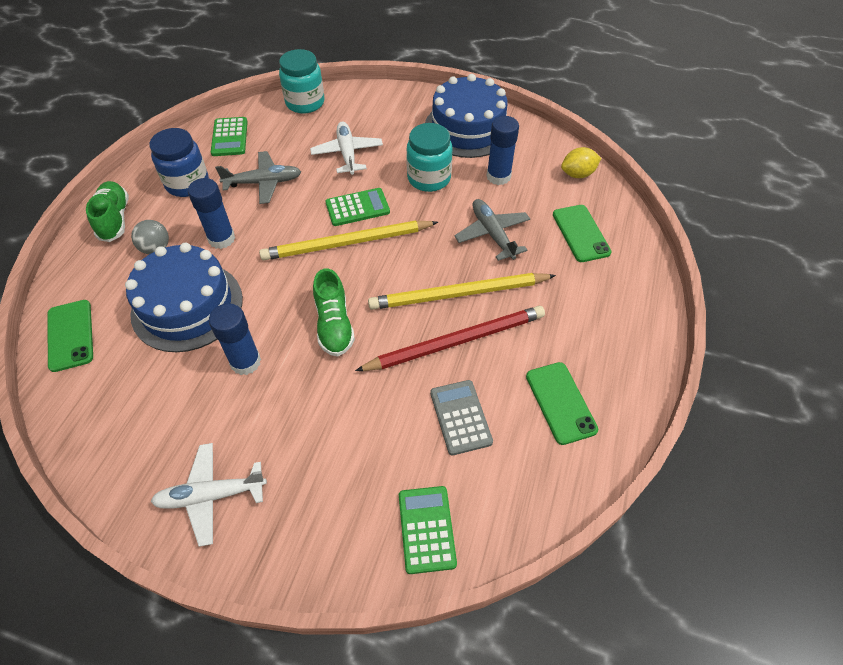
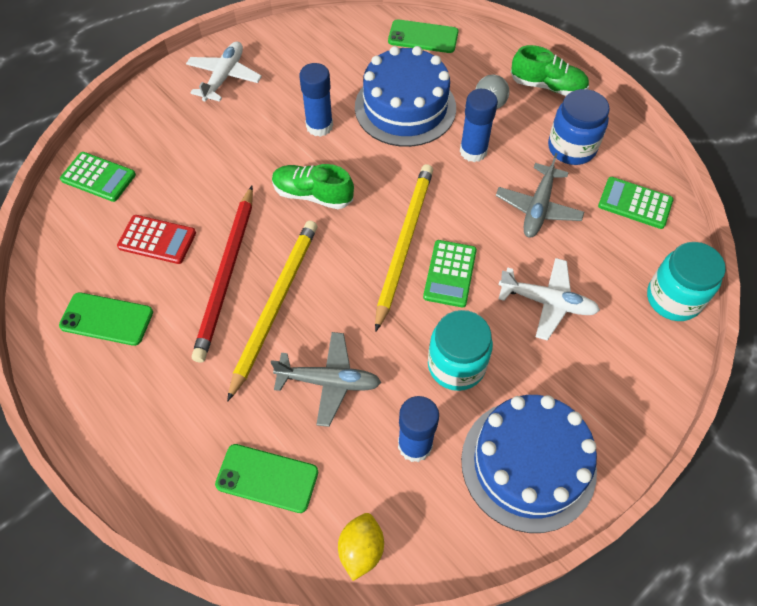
camera: 120 degrees right, 5 degrees up
(460, 417) = (157, 240): grey calculator -> red calculator

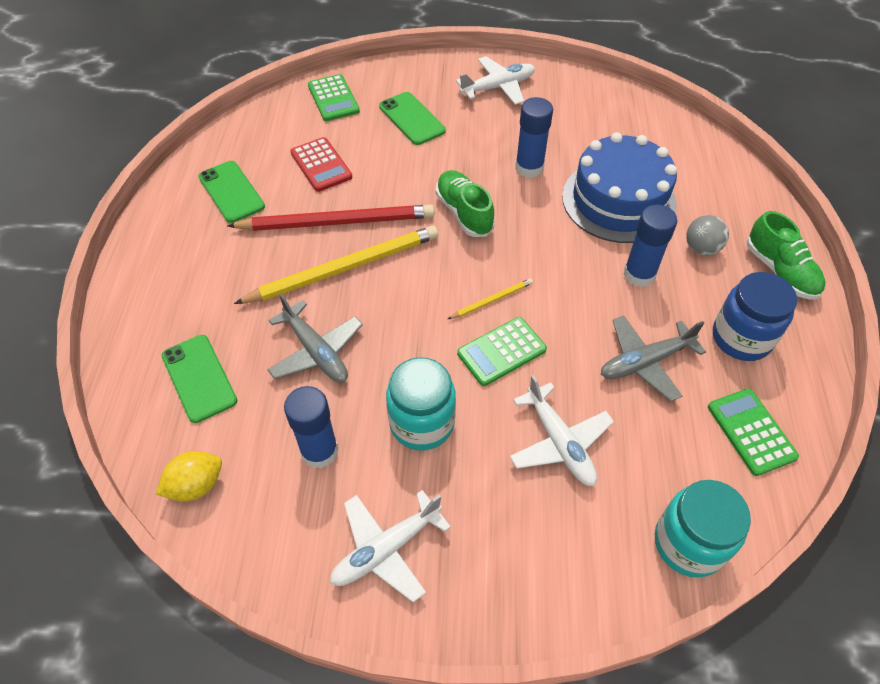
camera: 45 degrees right, 5 degrees down
(226, 275) = (337, 222): red pencil -> red pencil turned 150 degrees counterclockwise
(404, 243) = (492, 300): yellow pencil -> yellow pencil, size x0.45
(423, 37) = (702, 157): green phone -> green phone (412, 119)
(528, 464) = (386, 549): blue cake -> white plane

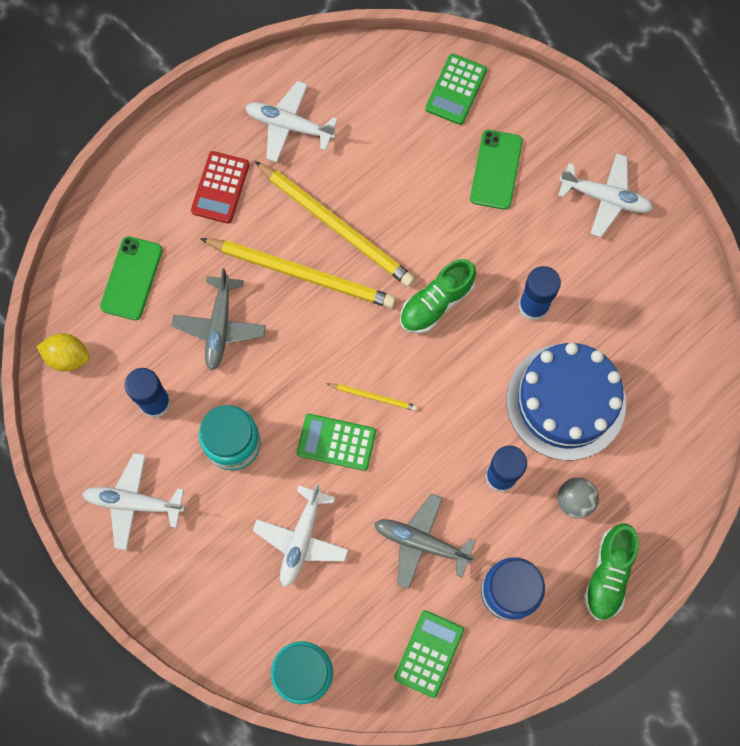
camera: 45 degrees right, 20 degrees up
(231, 192) = (289, 125): green phone -> white plane
(321, 165) = (378, 157): red calculator -> red calculator (220, 188)
(337, 222) = (336, 226): red pencil -> yellow pencil
(464, 212) = (436, 303): green shoe -> green shoe turned 150 degrees counterclockwise

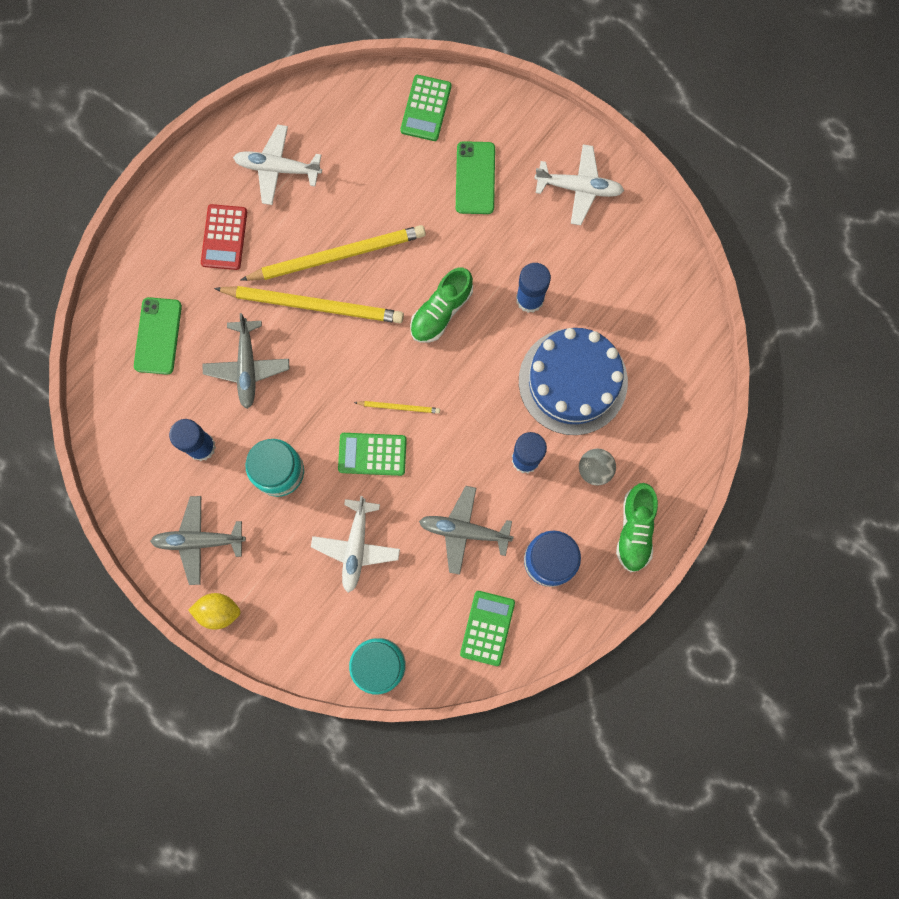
camera: 10 degrees left, 5 degrees up
(68, 357) = (113, 419): yellow lemon -> yellow lemon (218, 611)
(133, 502) = (198, 540): white plane -> grey plane
(336, 226) = (338, 255): yellow pencil -> yellow pencil turned 45 degrees counterclockwise

